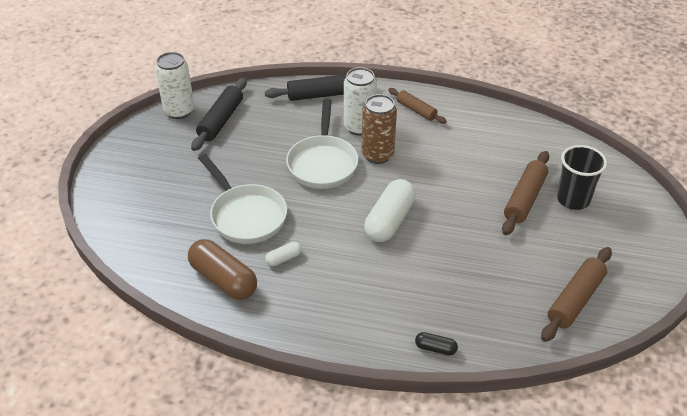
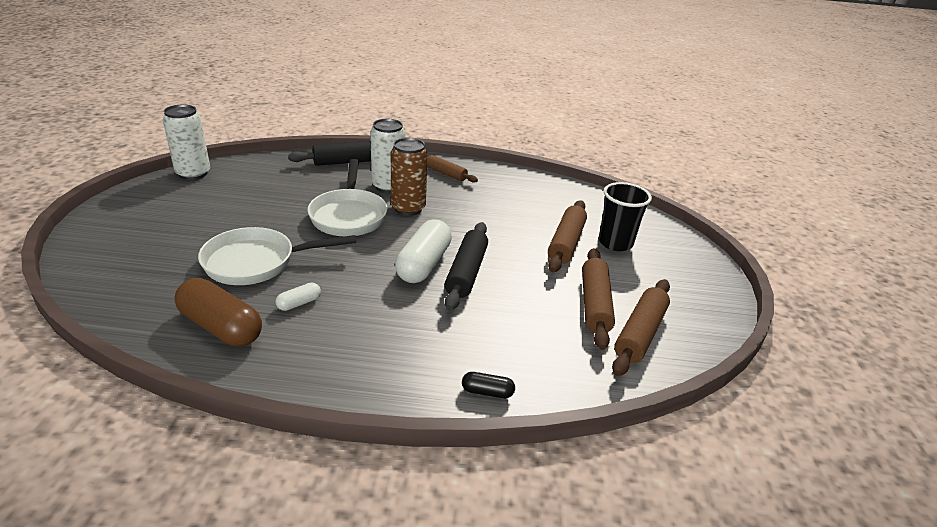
camera: 10 degrees left, 10 degrees down
(221, 120) = (239, 181): black rolling pin -> black rolling pin (466, 272)
(245, 215) = (257, 262): white pan -> white pan turned 120 degrees clockwise
(540, 268) = (594, 304): none -> brown rolling pin

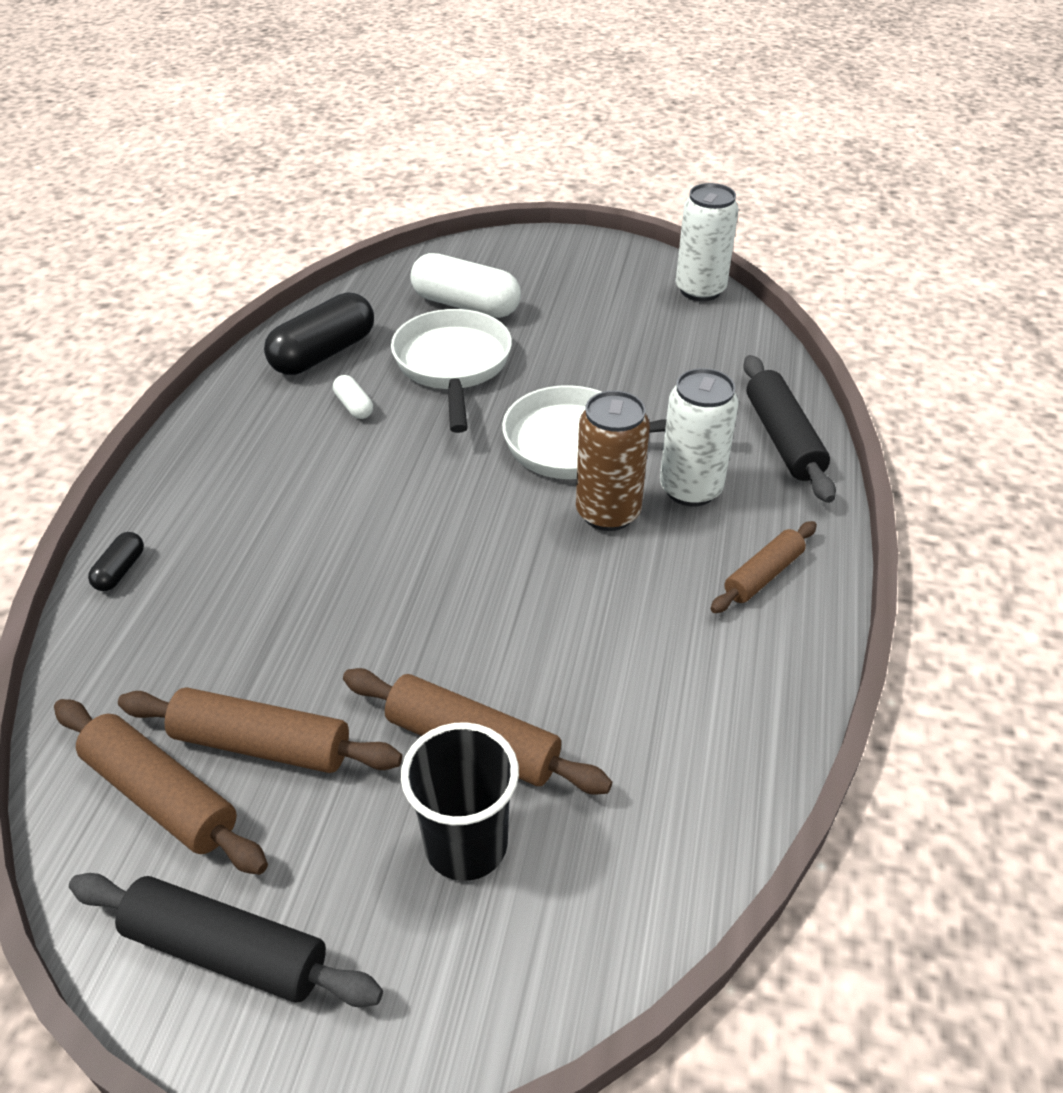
camera: 100 degrees right, 10 degrees up
(221, 327) = (323, 353): brown capsule -> black capsule
(423, 264) = (425, 525): white capsule -> white capsule (466, 305)
(466, 272) = (394, 574): black rolling pin -> black rolling pin (227, 950)

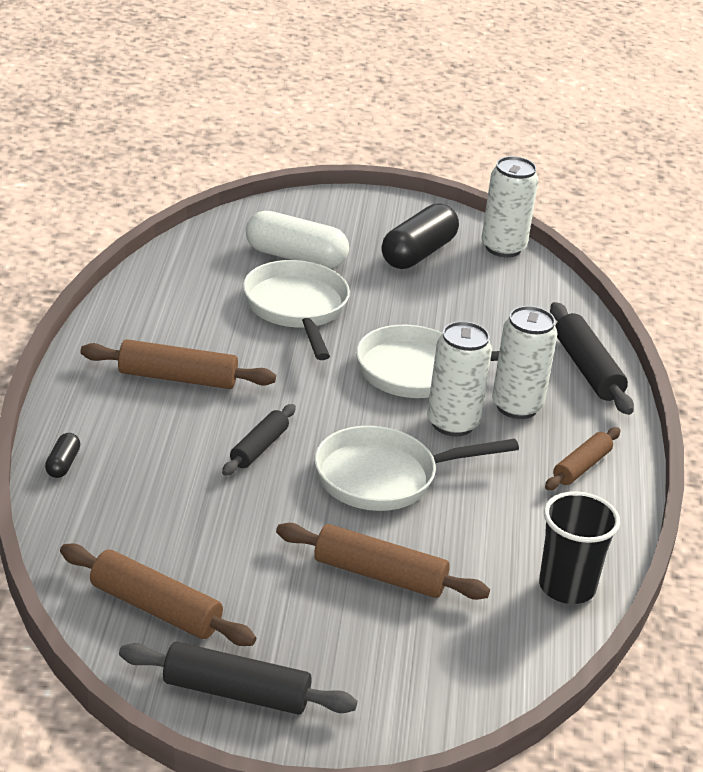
camera: 10 degrees left, 10 degrees down
(262, 744) = (220, 577): brown rolling pin -> brown rolling pin (177, 378)
(323, 353) = (178, 297): black capsule -> black capsule (418, 253)
(354, 406) = (219, 341): white capsule -> none
(363, 547) = (259, 448): none -> black rolling pin
(466, 845) = (389, 633): black cup -> black cup (567, 587)
(509, 590) = (384, 477): none -> white pan
(608, 513) = (452, 423): brown can -> white can

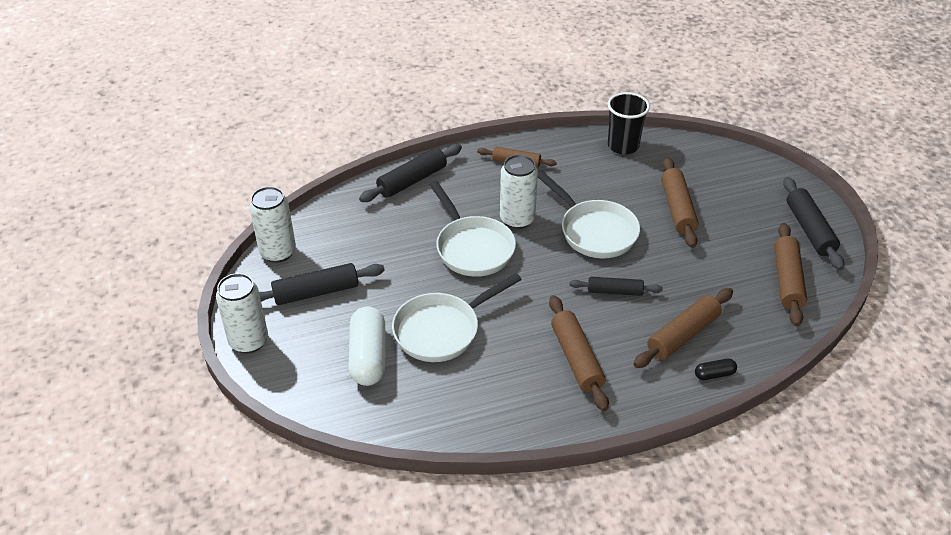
camera: 110 degrees left, 10 degrees up
(143, 469) = (682, 335): none -> brown rolling pin
(418, 253) = (316, 292): black capsule -> black rolling pin
(517, 406) = (477, 199): white can -> white can (249, 341)

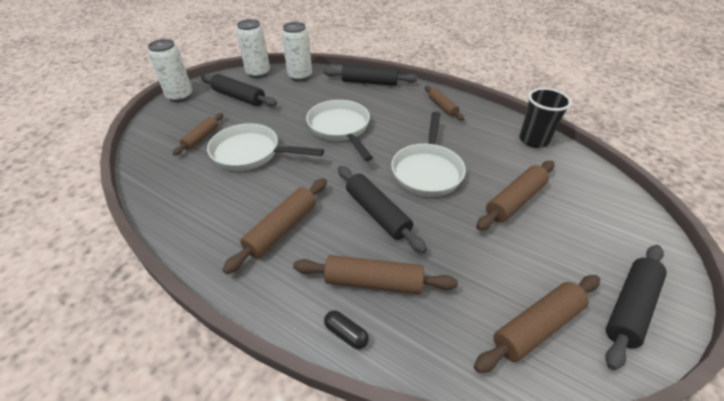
camera: 50 degrees right, 0 degrees up
(368, 356) = (201, 138): white capsule -> brown rolling pin
(472, 248) = (340, 129): white pan -> white pan turned 135 degrees clockwise
(517, 219) = (390, 133): white can -> white can (300, 76)
(615, 291) = (377, 213): black rolling pin -> black rolling pin, size x1.53

